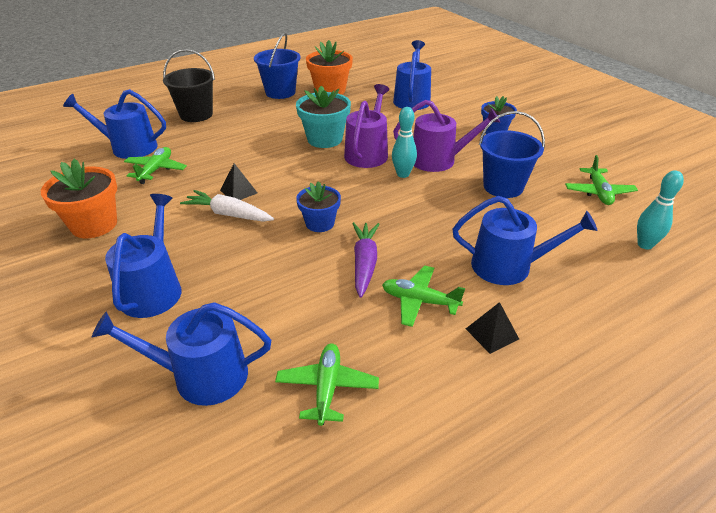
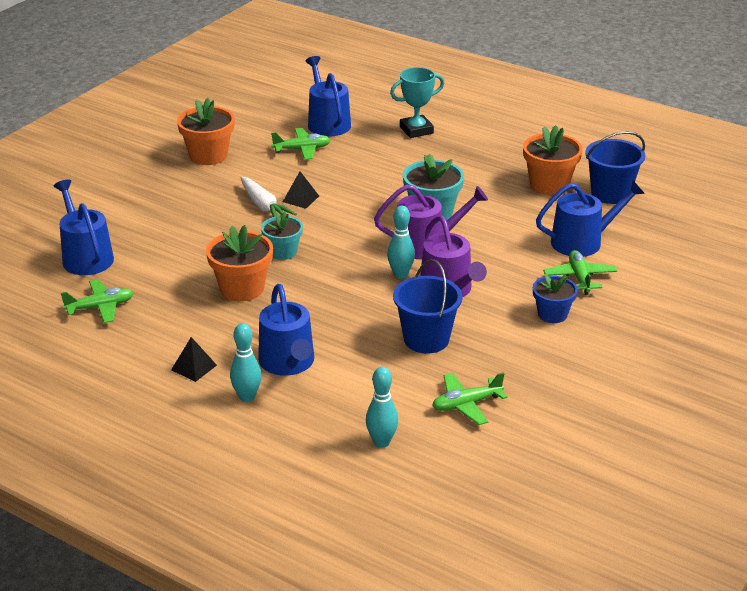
camera: 65 degrees right, 5 degrees down
(153, 289) = (153, 208): blue watering can -> none
(196, 114) = (416, 130): black bucket -> turquoise trophy
(229, 214) = (264, 206): white carrot -> white carrot turned 150 degrees clockwise
(280, 92) = (513, 157): blue bucket -> blue bucket (610, 193)
(320, 223) = (283, 252): blue flower pot -> turquoise flower pot
(364, 263) = (242, 288): purple carrot -> orange flower pot
(419, 301) = (211, 325): green plane -> green plane (579, 278)
(558, 307) = (247, 397): none -> turquoise bowling pin

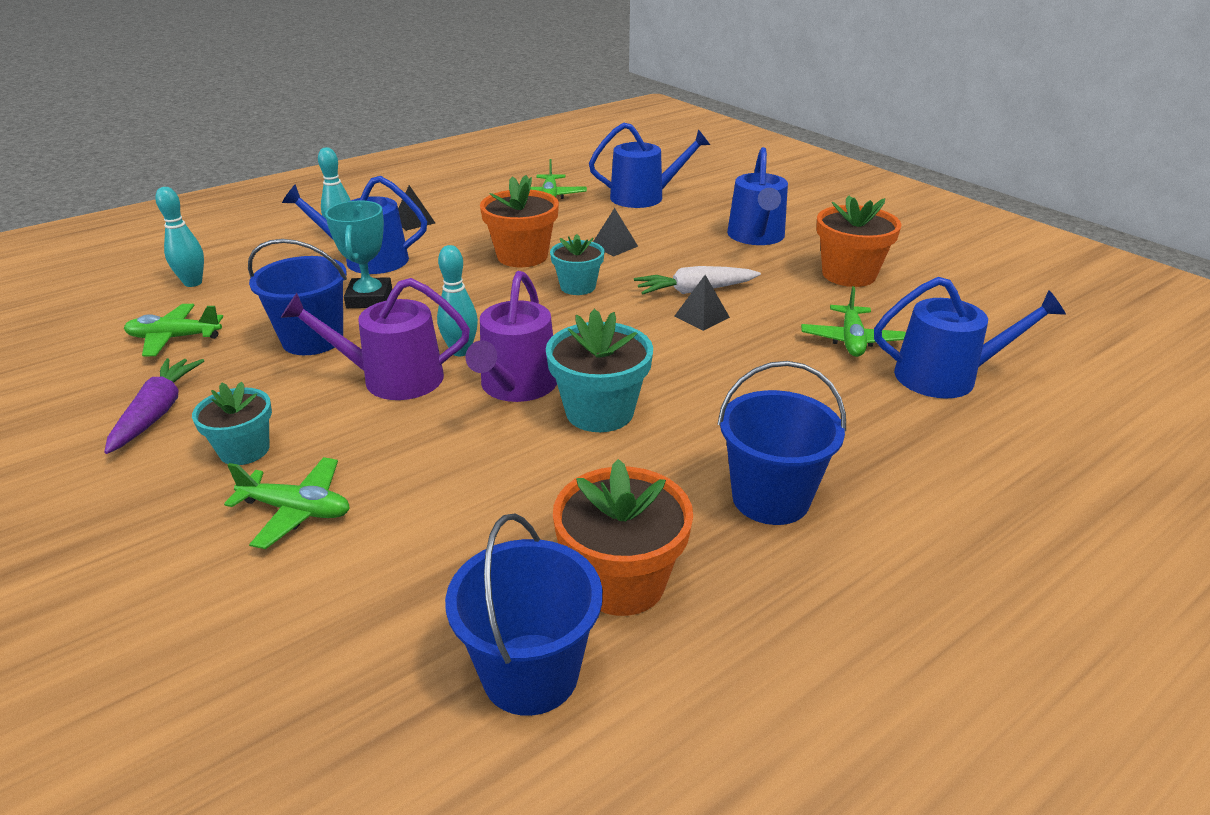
camera: 110 degrees right, 0 degrees up
(202, 251) = (614, 246): none -> black pyramid
(416, 130) = (906, 464): turquoise trophy -> turquoise trophy (369, 299)
(466, 404) = (174, 338): green plane -> green plane turned 90 degrees counterclockwise
(468, 159) = (770, 498): none -> blue bucket
(548, 364) = (157, 413): none -> purple carrot
(552, 314) = (244, 450): blue flower pot -> turquoise flower pot
(582, 242) = (391, 554): blue watering can -> blue watering can (756, 236)

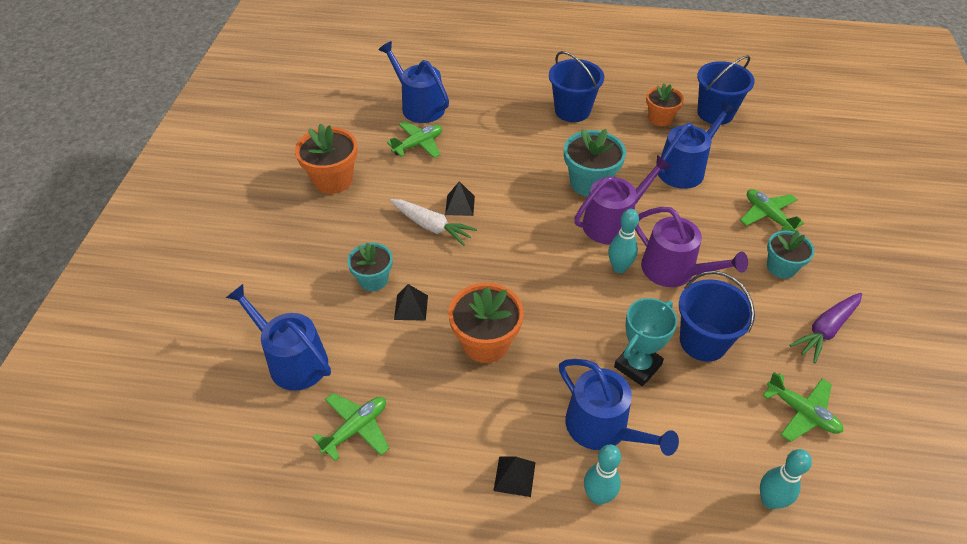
camera: 135 degrees left, 15 degrees up
(578, 287) = (491, 279): turquoise flower pot -> turquoise flower pot (373, 280)
(621, 582) = (660, 118): orange flower pot -> orange flower pot, size x0.66
(756, 236) = (312, 247): blue watering can -> blue watering can (684, 169)

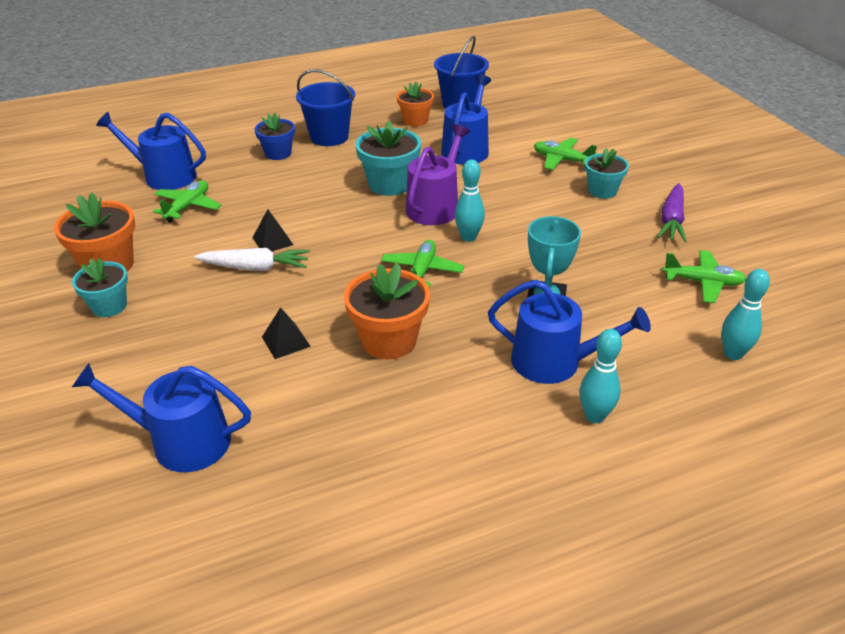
camera: 30 degrees left, 10 degrees down
(356, 429) = (307, 471): green plane -> green plane (422, 271)
(373, 280) = (224, 334): turquoise flower pot -> turquoise flower pot (109, 306)
(514, 476) = (505, 436): black pyramid -> none
(519, 114) = (278, 153): none -> blue flower pot
(674, 270) = (518, 223): purple watering can -> none
(703, 341) = (585, 264): blue bucket -> none

